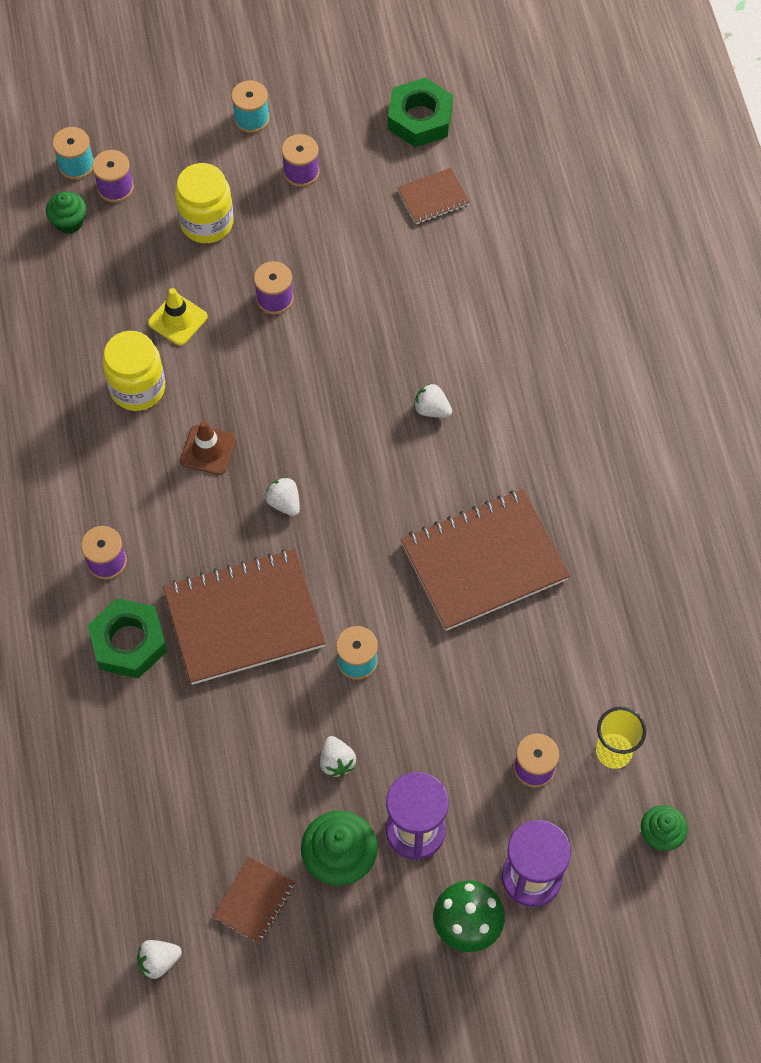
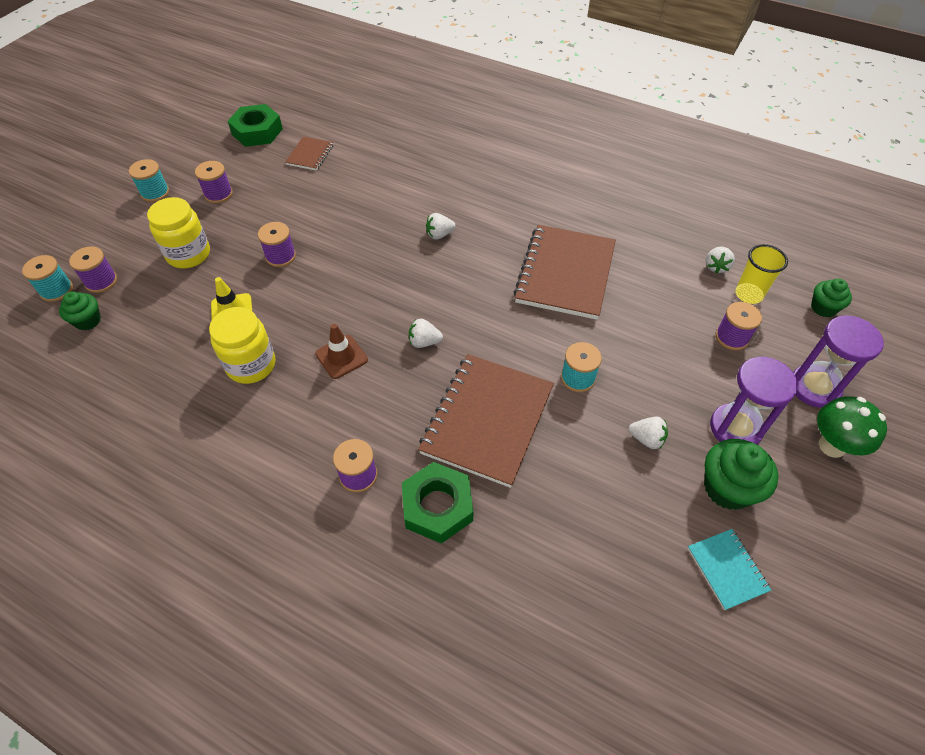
camera: 50 degrees left, 10 degrees down
(159, 961) = (739, 684): white strawberry -> white strawberry (716, 267)
(254, 900) = (727, 569): brown notebook -> turquoise notebook

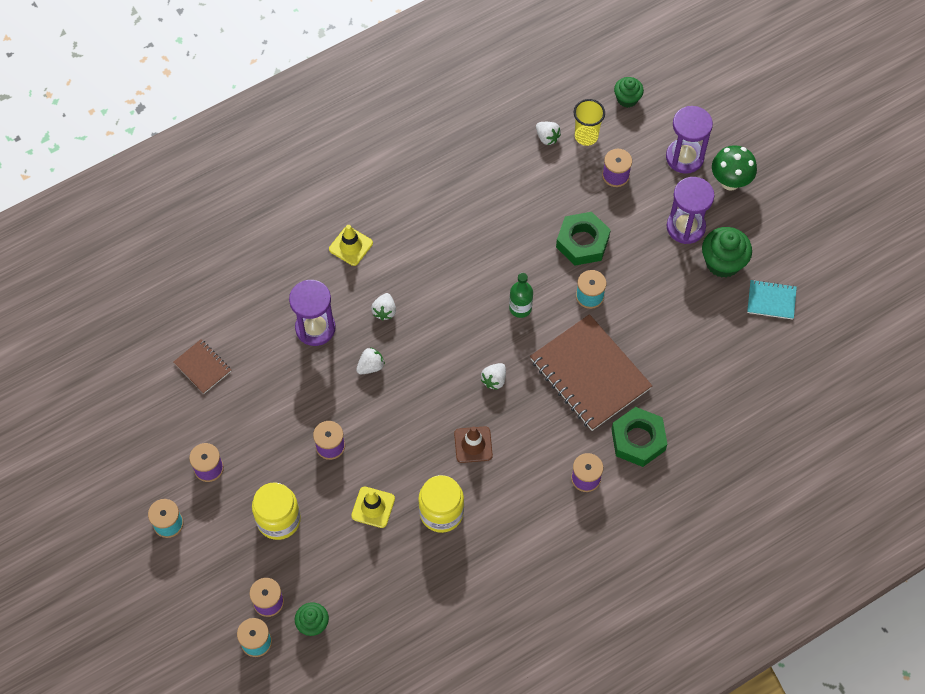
camera: 60 degrees left, 10 degrees up
(257, 131) = (131, 400): green nut -> green nut (582, 242)
(391, 200) = (315, 328): none -> purple hourglass
(485, 189) = (351, 246): none -> yellow traffic cone
(518, 327) = (520, 308): none -> green bottle
(565, 274) = (488, 244): brown notebook -> none
(646, 439) = (662, 285): white strawberry -> white strawberry (370, 366)

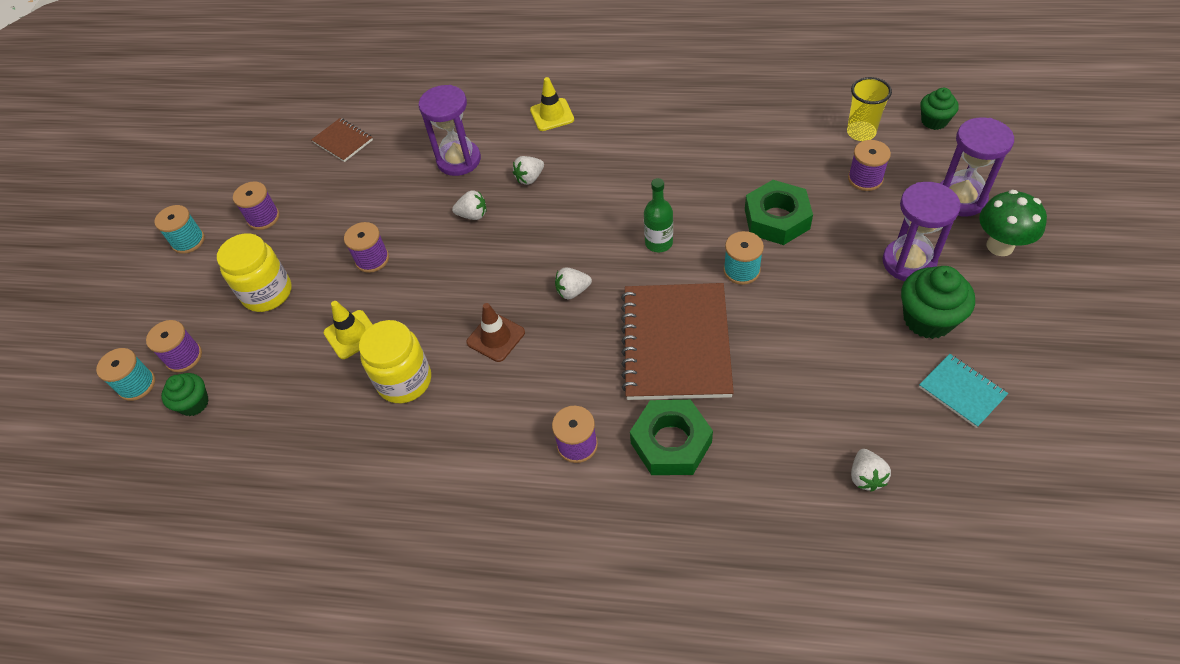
camera: 45 degrees right, 10 degrees down
(202, 367) = (343, 141): brown notebook -> brown notebook turned 45 degrees counterclockwise
(547, 137) = (818, 116): white strawberry -> white strawberry (866, 477)

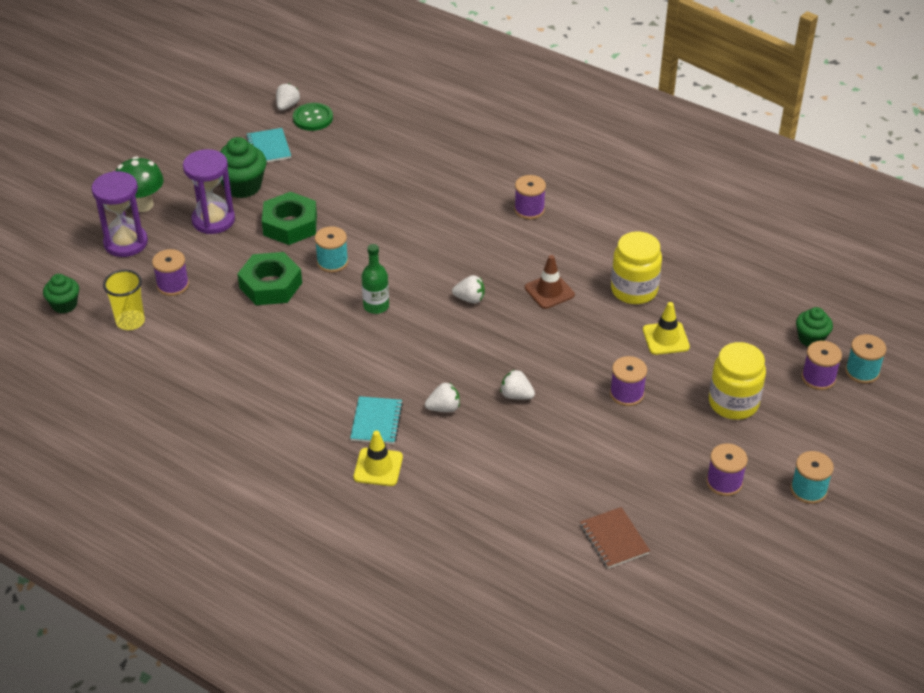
camera: 160 degrees left, 10 degrees down
(459, 160) = (500, 458): purple hourglass -> none
(578, 145) = (376, 422): none -> turquoise notebook
(671, 442) = (468, 189): green nut -> green nut (290, 225)
(676, 343) = (420, 237): brown notebook -> none
(866, 477) = (367, 135): white strawberry -> white strawberry (287, 106)
(962, 472) = (313, 118): none -> green button

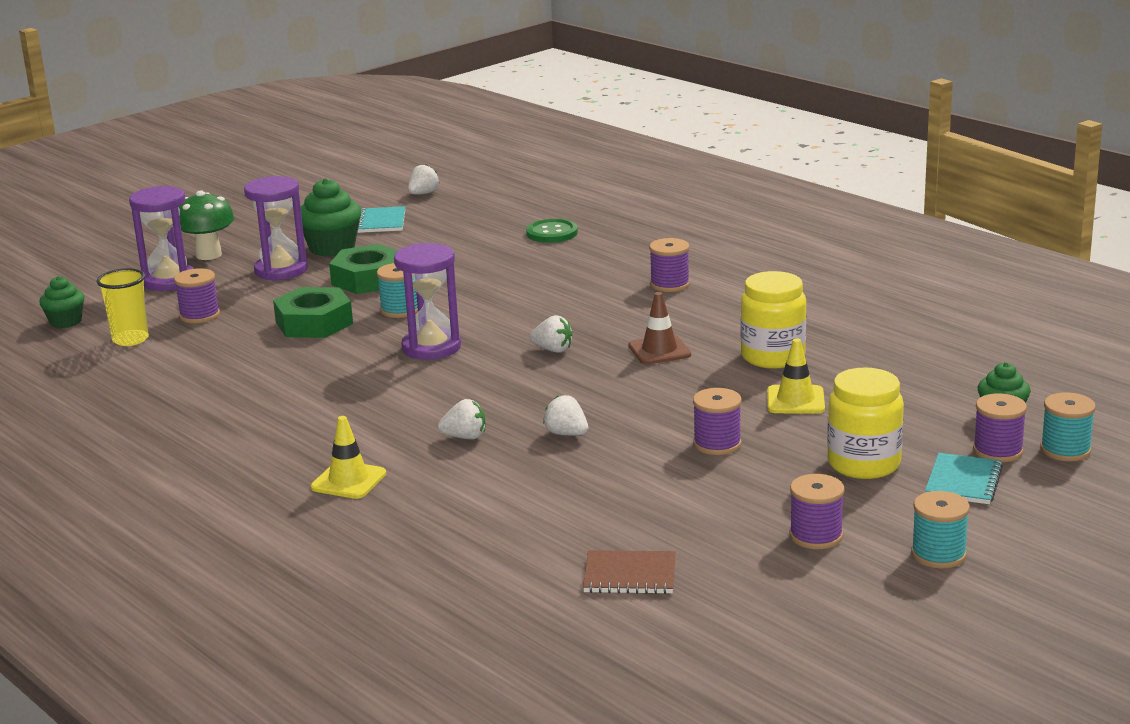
camera: 15 degrees right, 20 degrees down
(313, 118) = (447, 203): green button -> green button (552, 233)
(376, 306) = (431, 347): green bottle -> purple hourglass
(376, 422) = (371, 442): turquoise notebook -> turquoise notebook (963, 481)
(614, 539) = (630, 575): brown notebook -> brown notebook turned 75 degrees counterclockwise

